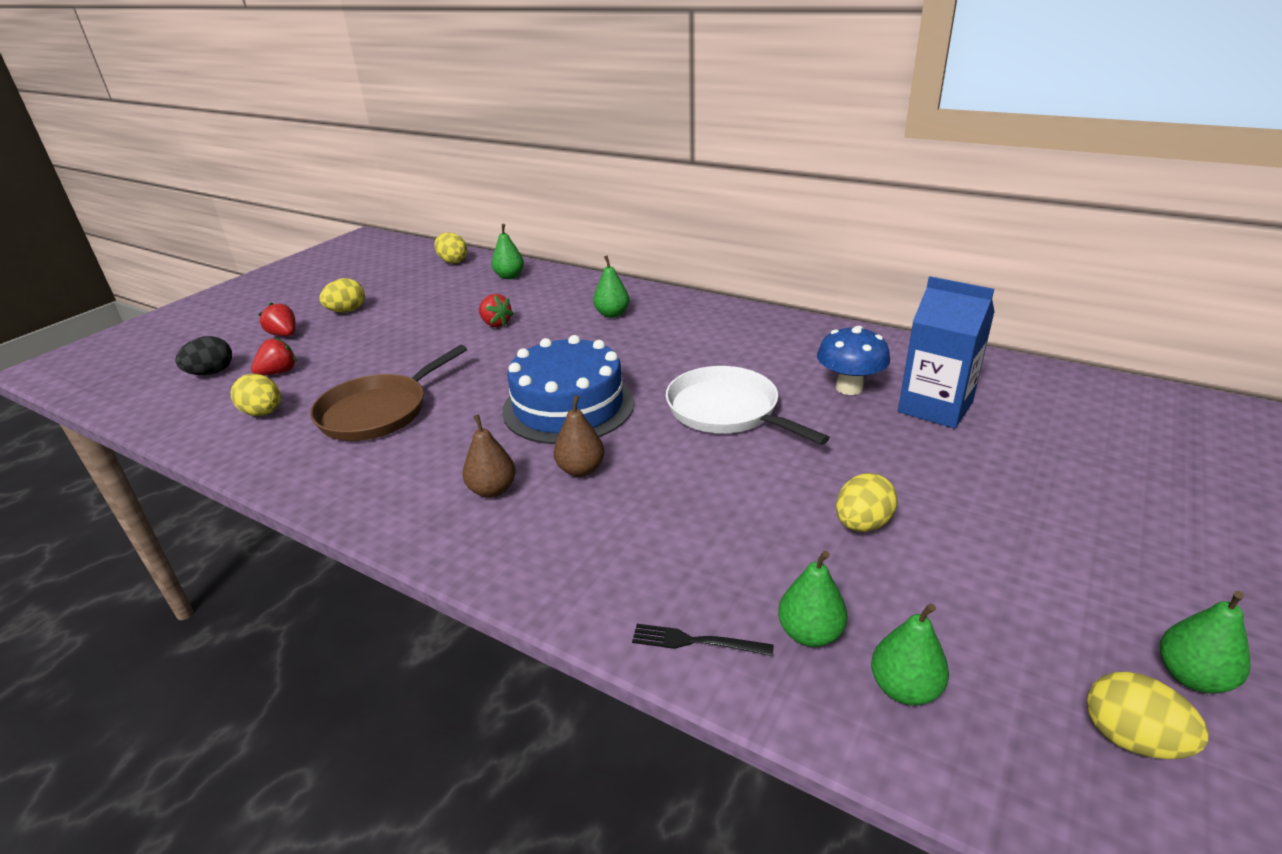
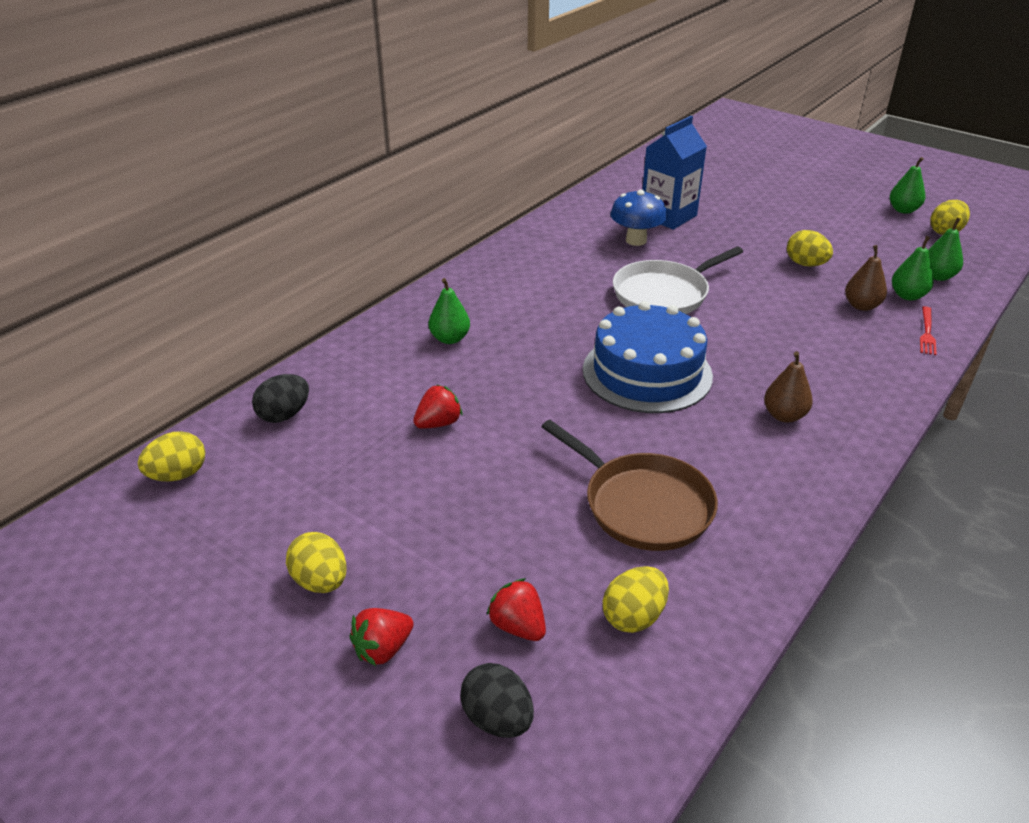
camera: 85 degrees left, 5 degrees up
(509, 276) = (284, 415): green pear -> black egg
(581, 470) = (751, 368): brown pear -> brown pear (861, 306)
(696, 641) = (927, 332): black fork -> red fork

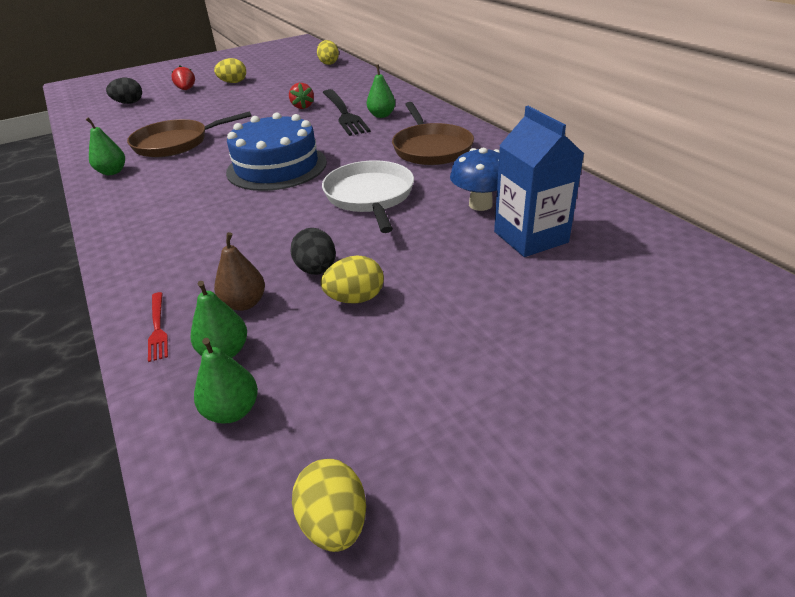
camera: 115 degrees right, 0 degrees up
(284, 415) = (350, 79): black egg -> black egg (316, 270)
(454, 372) = (344, 113): none -> black fork
(518, 626) = (158, 110): red strawberry -> none
(536, 283) = (431, 148): none -> brown pan
(634, 617) = (124, 130): yellow egg -> none
(784, 415) = (172, 203): brown pear -> none
(903, 210) = (449, 509): green pear -> green pear (112, 172)
(927, 332) = (157, 328): red fork -> red fork turned 150 degrees counterclockwise

